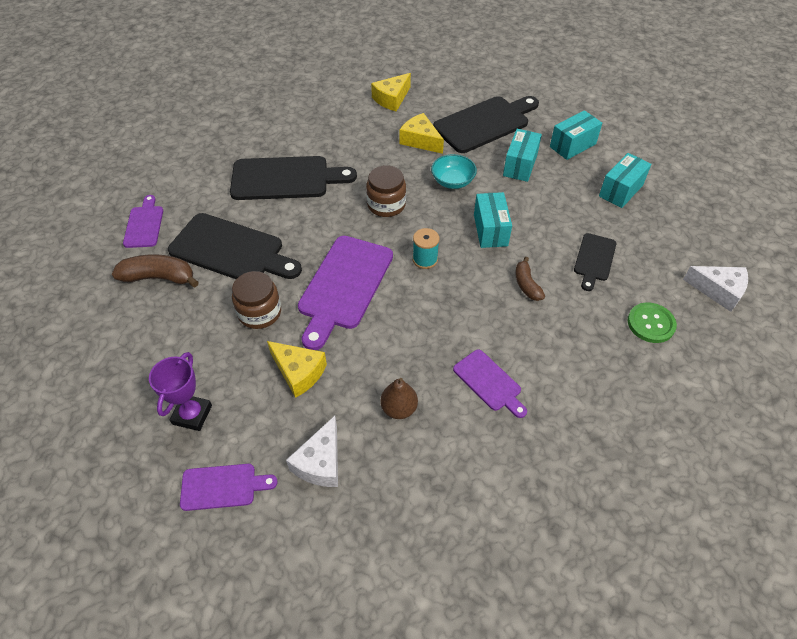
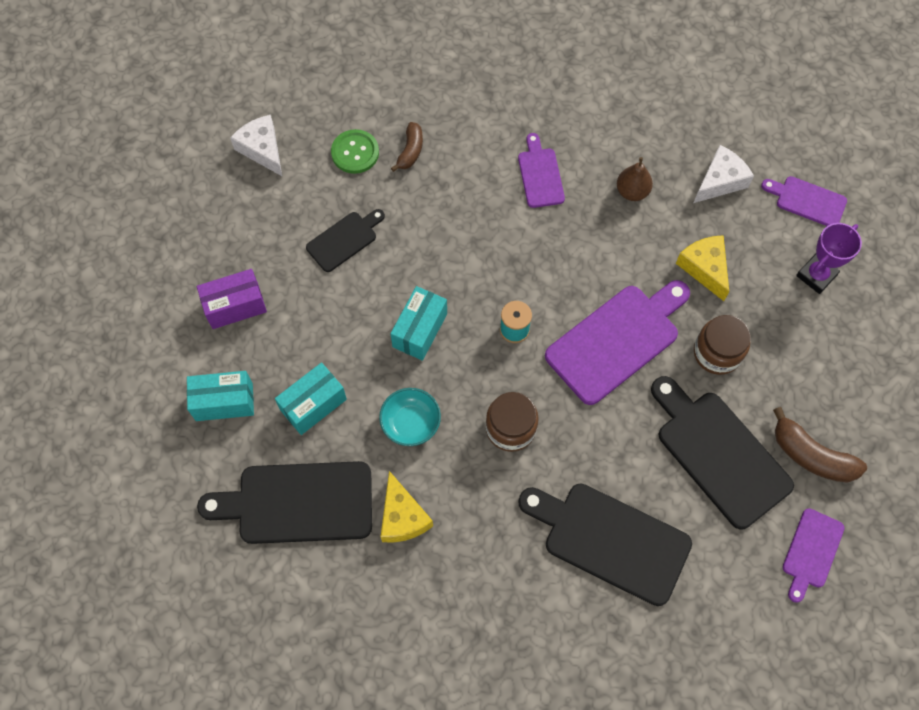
camera: 150 degrees left, 15 degrees up
(392, 99) = (386, 628): yellow cheese -> none
(526, 285) = (434, 247): brown banana -> brown banana (410, 151)
(620, 190) = (235, 306): turquoise box -> purple box

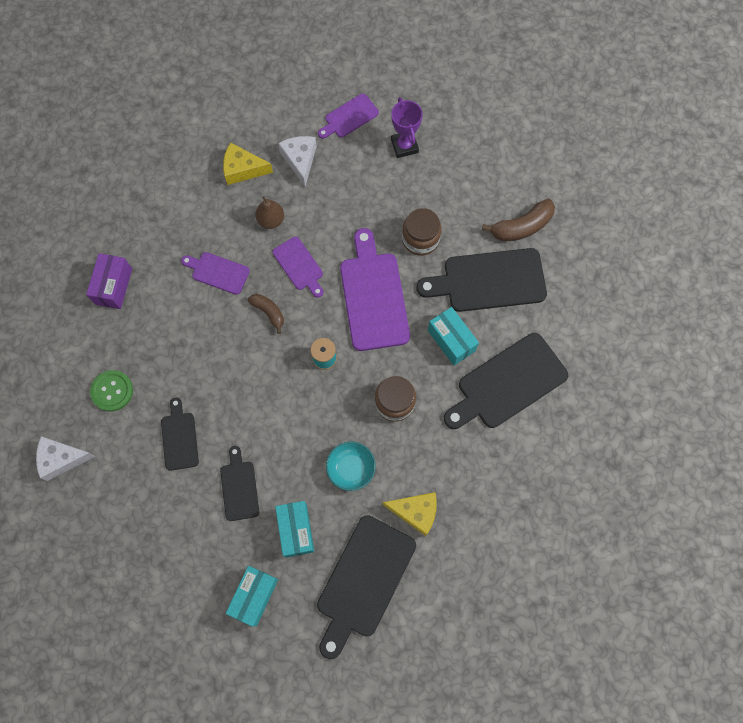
camera: 60 degrees left, 5 degrees up
(235, 306) = (182, 548): purple box -> purple box (114, 286)
(326, 324) = (239, 487): none -> black cutting board
(410, 151) = (138, 350): brown banana -> brown banana (269, 312)
(419, 330) = (285, 423): turquoise box -> turquoise box (451, 340)
(704, 268) = (357, 209): yellow cheese -> yellow cheese (243, 169)
(811, 552) = (582, 266): purple cutting board -> purple cutting board (299, 266)

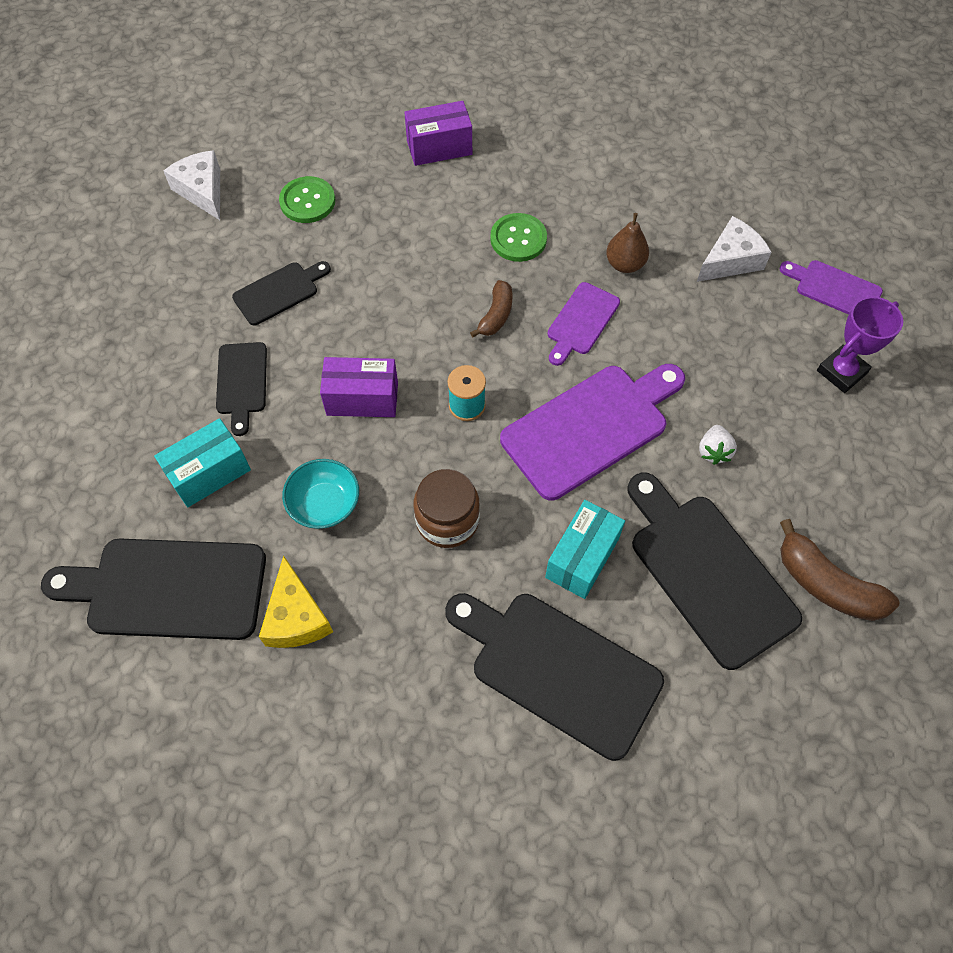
camera: 65 degrees right, 10 degrees down
(218, 272) = (518, 239): purple cutting board -> green button
(239, 487) = (242, 383): black cutting board -> black cutting board turned 120 degrees clockwise
(243, 169) = (674, 206): yellow cheese -> none
(254, 596) = (102, 461): turquoise box -> none
(288, 417) = (362, 398): none -> purple box
(420, 239) = (713, 451): brown jar -> white strawberry

